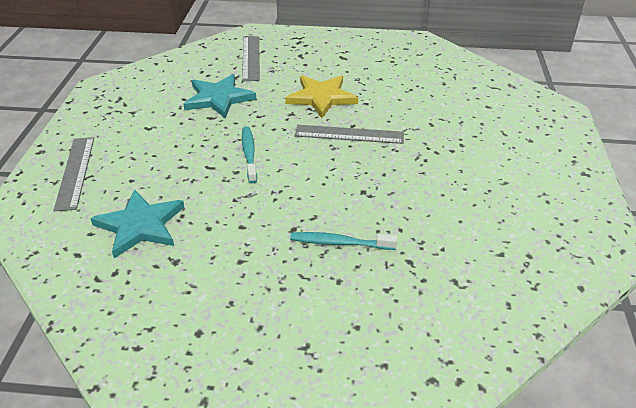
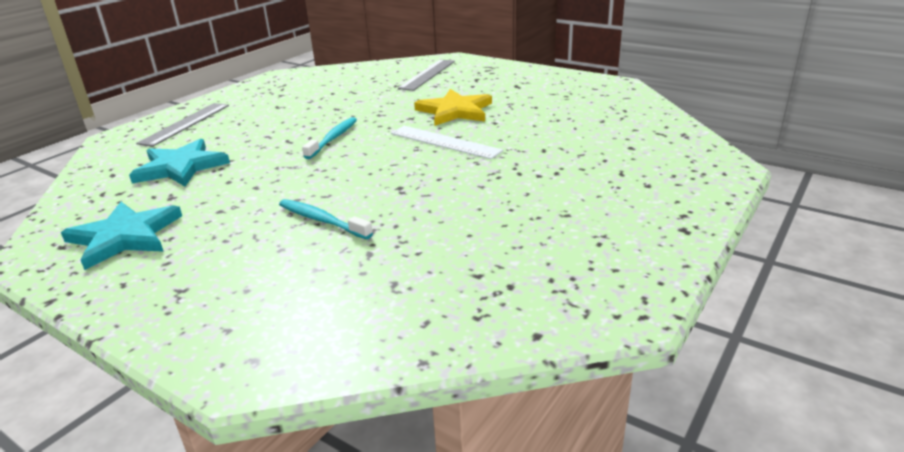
camera: 30 degrees right, 10 degrees down
(219, 98) = (361, 97): turquoise star -> turquoise star (125, 237)
(349, 134) = (445, 142): grey ruler -> white ruler

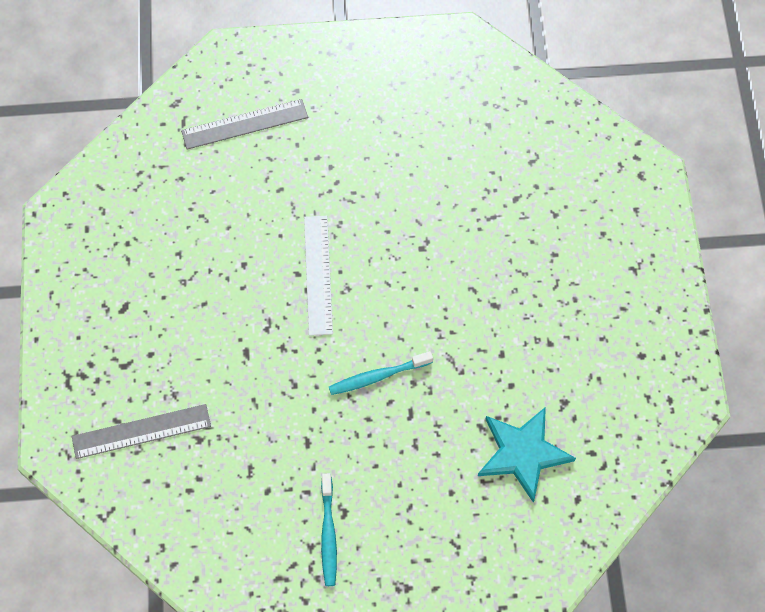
camera: 130 degrees left, 35 degrees up
(125, 237) = (627, 369): turquoise star -> none
(185, 124) = (450, 562): grey ruler -> grey ruler (244, 124)
(322, 220) = (505, 259): turquoise toothbrush -> turquoise toothbrush (328, 534)
(455, 111) = (239, 318): yellow star -> none

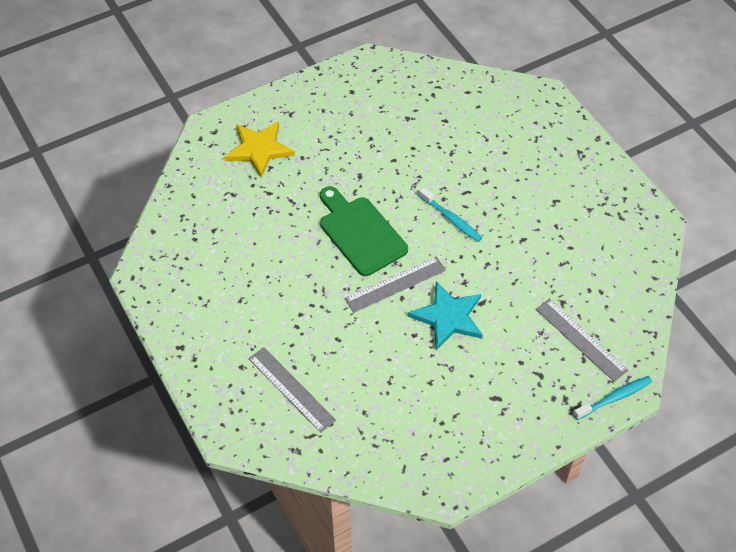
camera: 115 degrees left, 10 degrees down
(318, 275) = (395, 284): white ruler -> grey ruler
(328, 534) = (575, 203): turquoise toothbrush -> turquoise toothbrush (614, 398)
(408, 269) = (360, 233): none -> green cutting board
(523, 453) = (455, 126): turquoise star -> turquoise star (448, 317)
(589, 212) = (259, 149): none -> yellow star

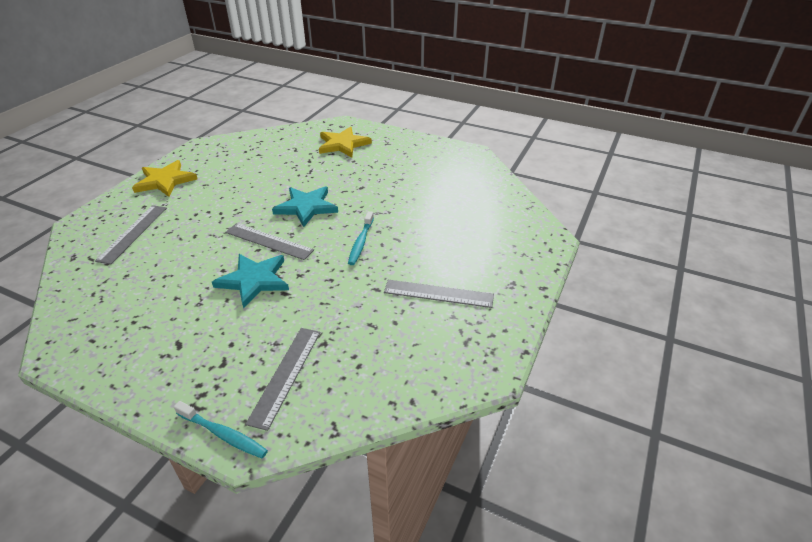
camera: 55 degrees right, 15 degrees down
(200, 333) = (165, 181): none -> yellow star
(360, 233) = (306, 207): green cutting board -> turquoise star
(558, 203) = (438, 293): none -> grey ruler

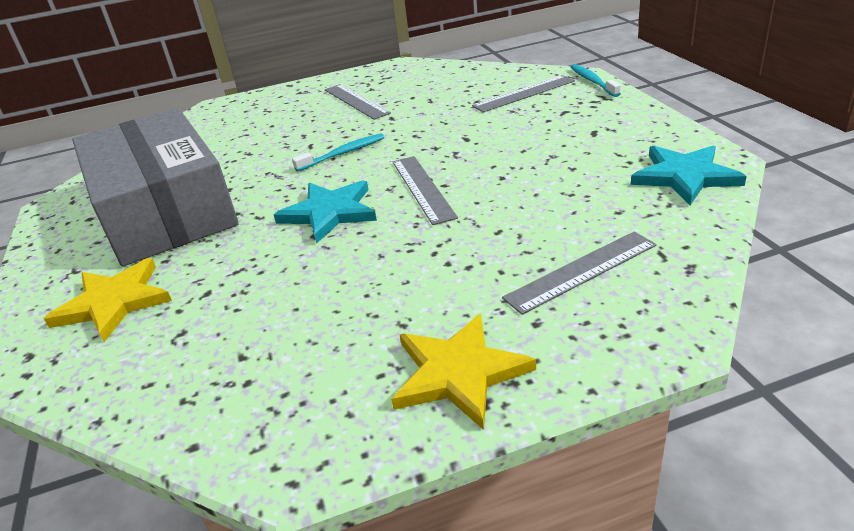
camera: 130 degrees left, 5 degrees down
(254, 280) = (481, 156): turquoise star -> turquoise star (684, 176)
(404, 173) = (164, 209): none -> grey box

